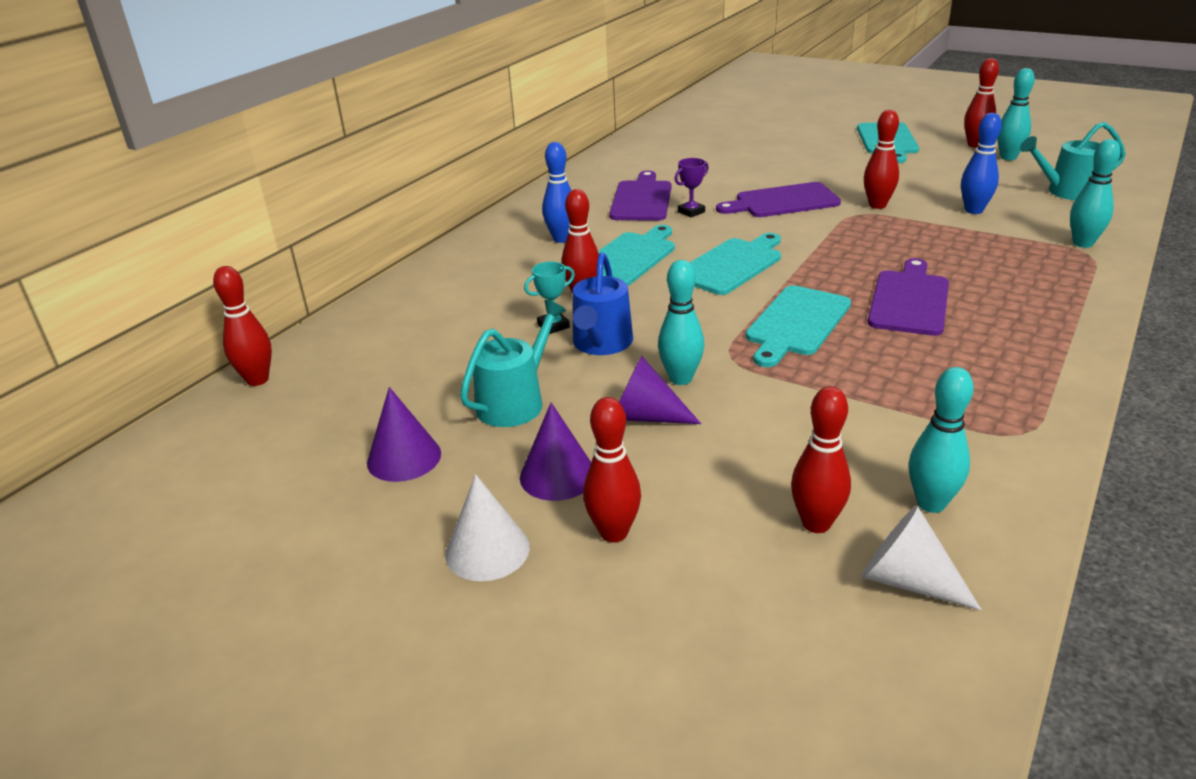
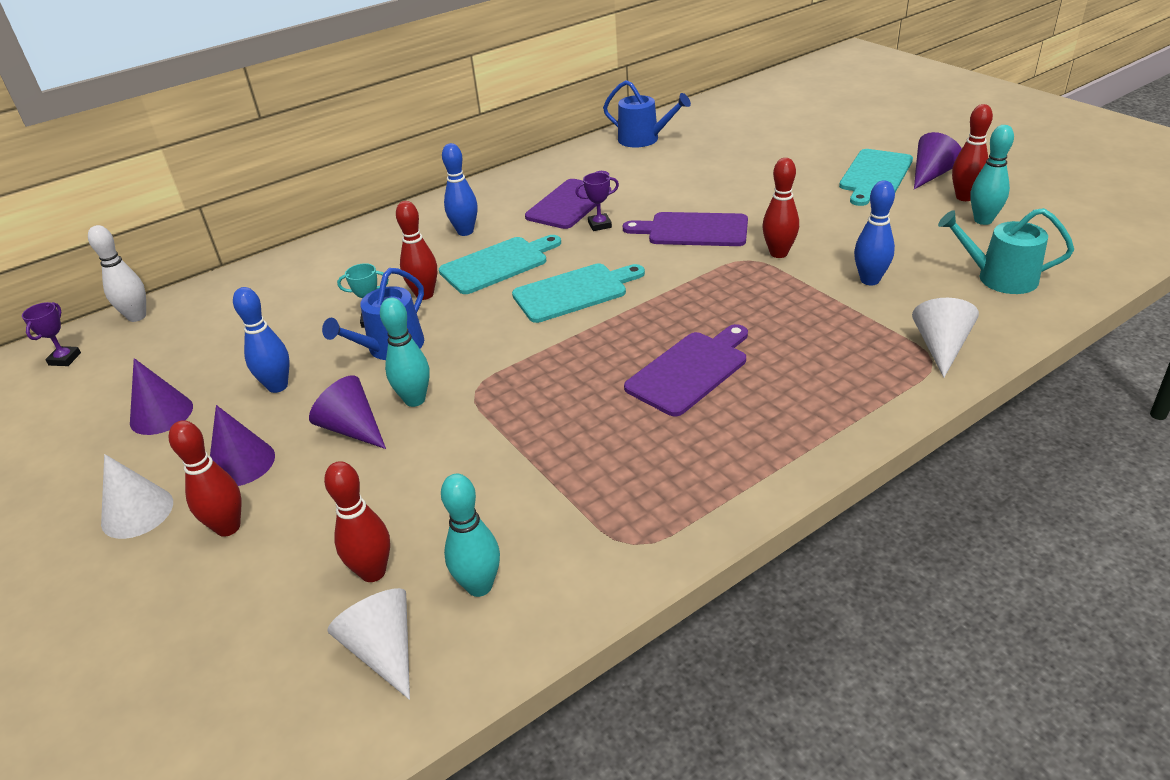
camera: 25 degrees right, 5 degrees up
(206, 438) = (65, 359): none -> purple trophy
(257, 380) = (137, 317): red bowling pin -> white bowling pin
(515, 402) = (277, 386): turquoise watering can -> blue bowling pin
(651, 144) = (643, 139): none -> blue watering can
(796, 323) = (564, 369): turquoise cutting board -> none
(931, 134) = (931, 175): none -> purple cone
(1083, 243) = (941, 347): turquoise bowling pin -> white cone

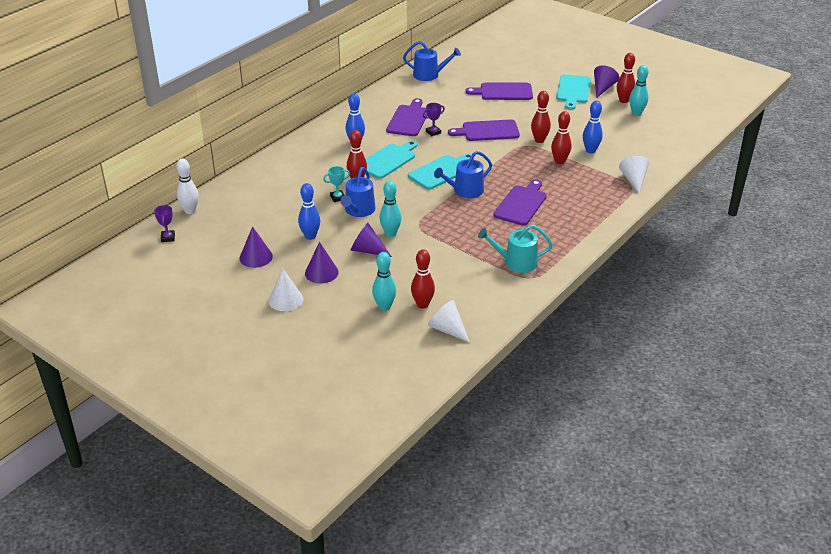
camera: 20 degrees left, 0 degrees up
(228, 527) = (338, 299): red bowling pin -> red bowling pin (559, 161)
(479, 586) = (474, 302): turquoise bowling pin -> turquoise bowling pin (384, 307)
(597, 332) = (465, 191): none -> blue watering can
(751, 170) = (503, 92): none -> purple cutting board
(999, 278) = (651, 144): turquoise watering can -> turquoise watering can (516, 262)

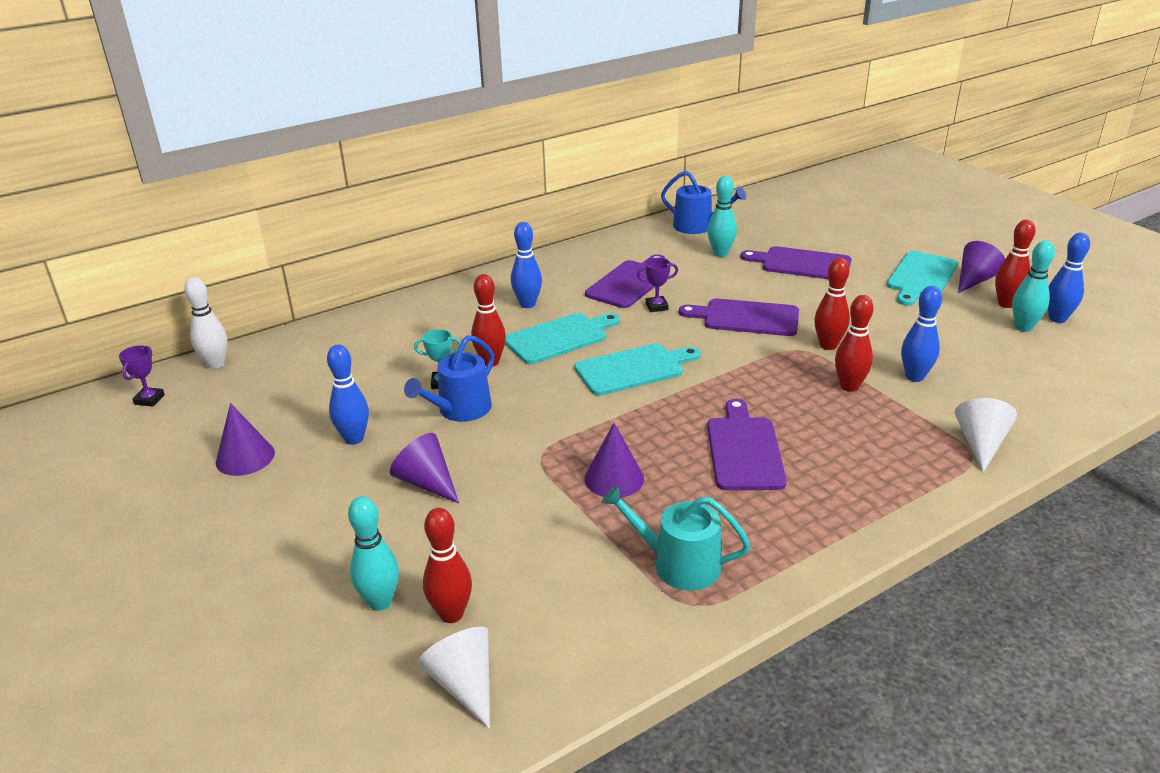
camera: 20 degrees right, 5 degrees down
(285, 299) = (228, 546): white cone -> none
(321, 272) = (323, 507): purple cone -> purple cone (614, 478)
(390, 233) = (484, 460): turquoise bowling pin -> turquoise bowling pin (720, 253)
(465, 191) = (656, 409): blue watering can -> none
(521, 204) = (744, 450): purple cutting board -> purple cutting board turned 45 degrees counterclockwise
(652, 105) = (1057, 319): none -> blue bowling pin

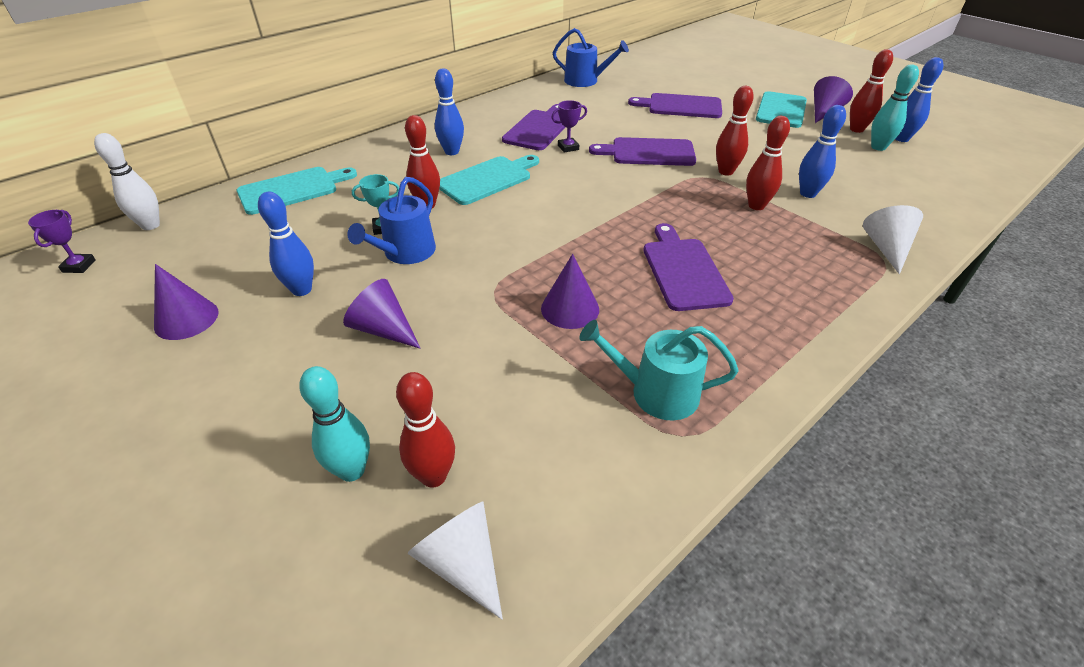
camera: 10 degrees left, 10 degrees up
(633, 369) = (561, 203): turquoise cutting board -> turquoise cutting board (292, 190)
(720, 253) = (610, 101): turquoise bowling pin -> none

